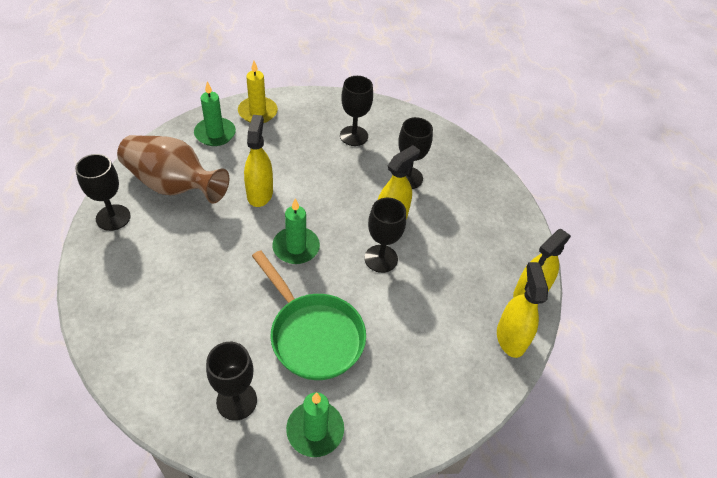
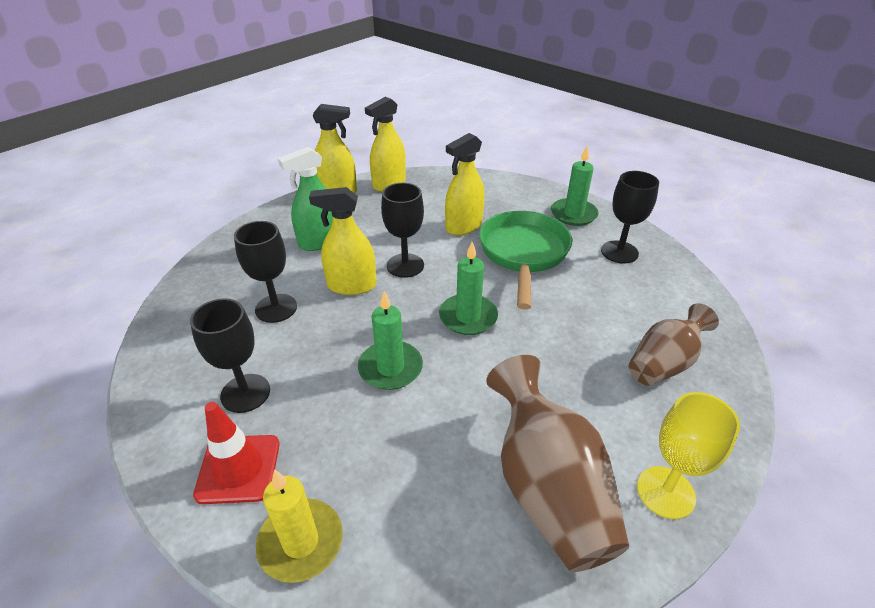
camera: 130 degrees left, 10 degrees down
(113, 217) = (665, 492): black goblet -> yellow goblet
(144, 298) = (664, 363): none -> brown vase
(215, 134) = (409, 546): green candle -> green candle (390, 368)
(260, 193) = (445, 396): yellow spray bottle -> yellow spray bottle (464, 226)
(312, 114) = (238, 469): none -> red traffic cone
(460, 236) = (319, 242): none -> green spray bottle

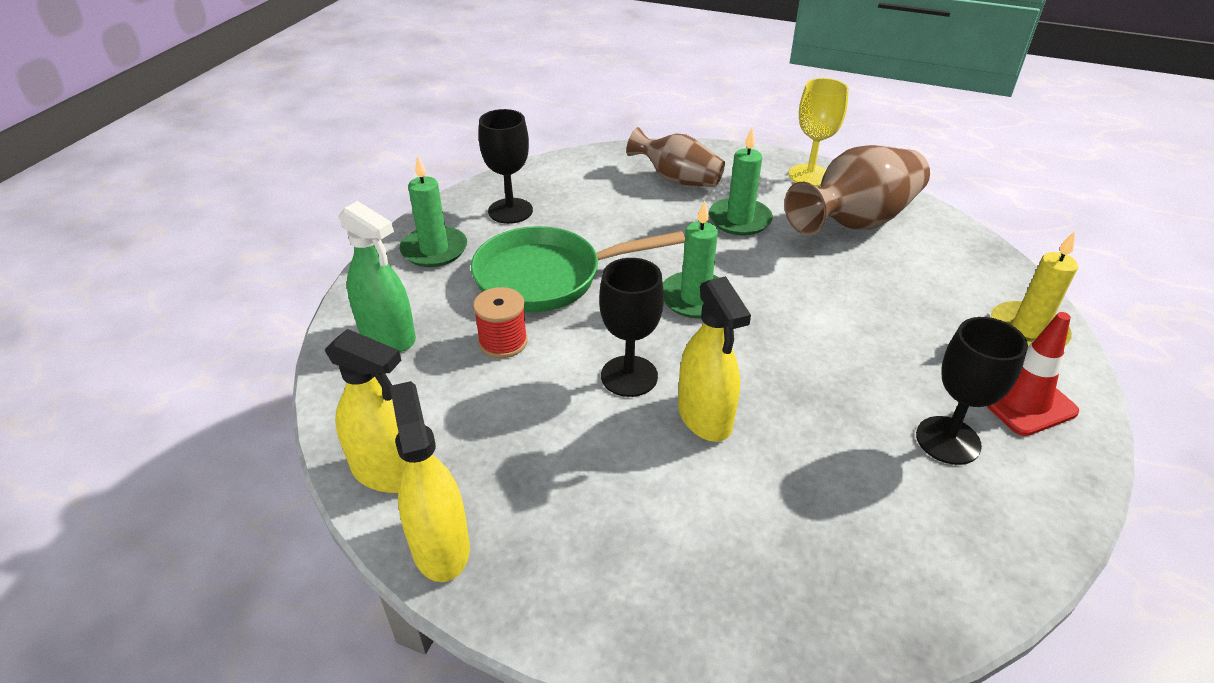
camera: 110 degrees left, 0 degrees up
(276, 308) = (803, 481): black goblet -> none
(319, 242) = (621, 500): green spray bottle -> green spray bottle (388, 336)
(390, 368) = (814, 335): green candle -> green candle (739, 220)
(464, 226) = (503, 342): yellow spray bottle -> red spool

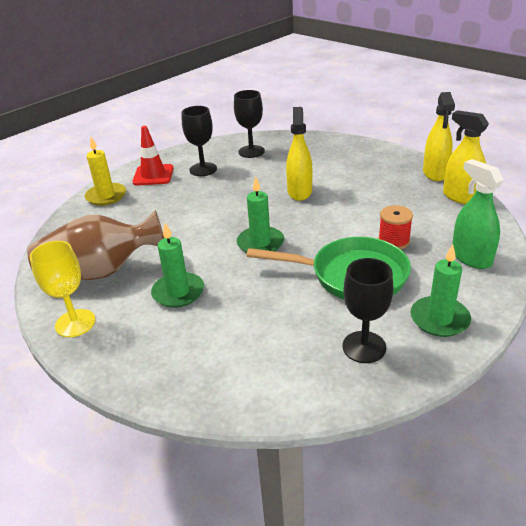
camera: 155 degrees left, 5 degrees down
(629, 376) = (326, 212): black goblet -> black goblet (251, 151)
(677, 179) = (190, 348): brown vase -> none

